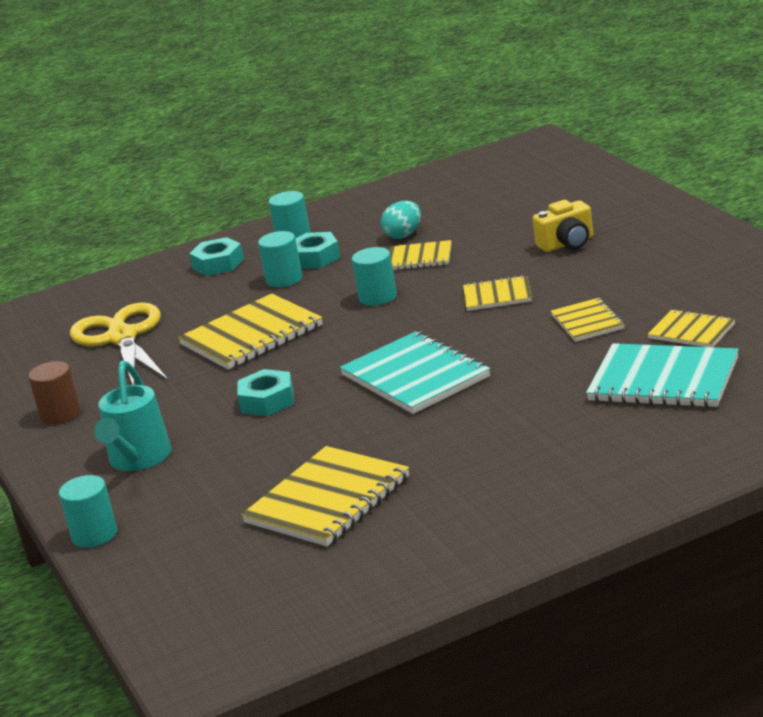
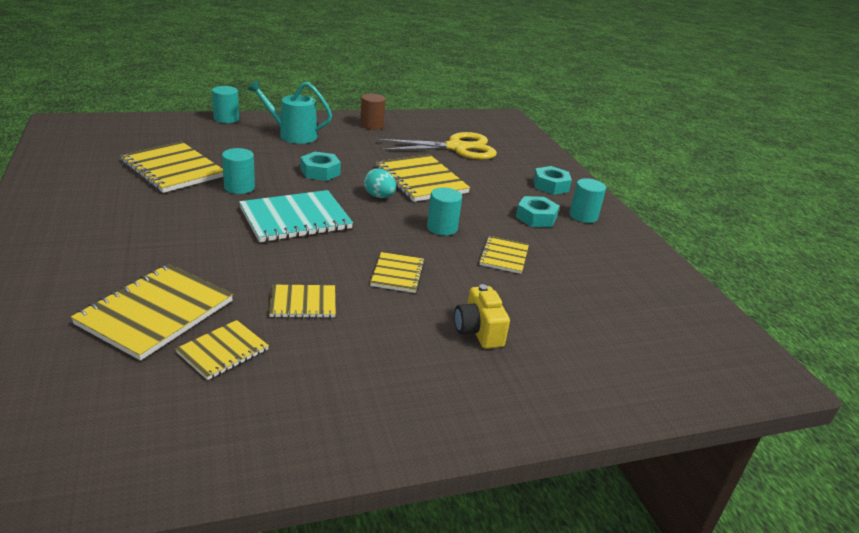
camera: 90 degrees right, 5 degrees up
(284, 279) = (505, 202): turquoise cylinder -> turquoise cylinder (239, 187)
(404, 235) = (557, 258): turquoise egg -> turquoise egg (379, 196)
(663, 380) = (155, 312): turquoise notebook -> yellow notebook

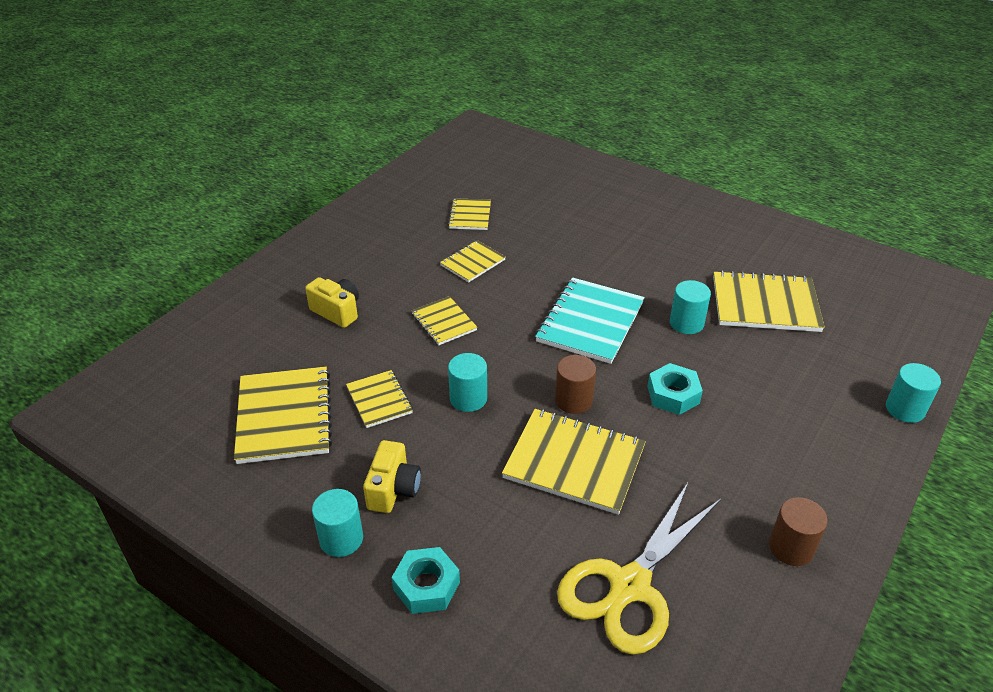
camera: 145 degrees right, 10 degrees up
(155, 312) = (538, 211): yellow notebook -> yellow notebook (284, 416)
(292, 135) = (806, 437): turquoise watering can -> none
(379, 196) = (573, 400): turquoise egg -> brown cylinder
(536, 217) = (393, 489): turquoise nut -> yellow camera

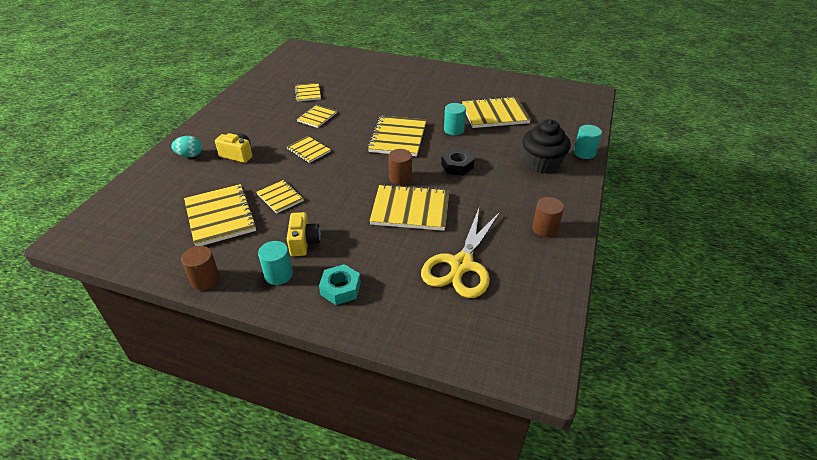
camera: 15 degrees left, 0 degrees up
(235, 523) = (205, 280): none -> brown cylinder
(269, 300) = (190, 155): none -> turquoise egg
(468, 398) = (336, 187): turquoise cylinder -> none
(590, 322) = (398, 137): turquoise notebook -> yellow notebook
(673, 395) = (457, 166): turquoise nut -> black nut
(821, 416) = (542, 163): none -> black cupcake

